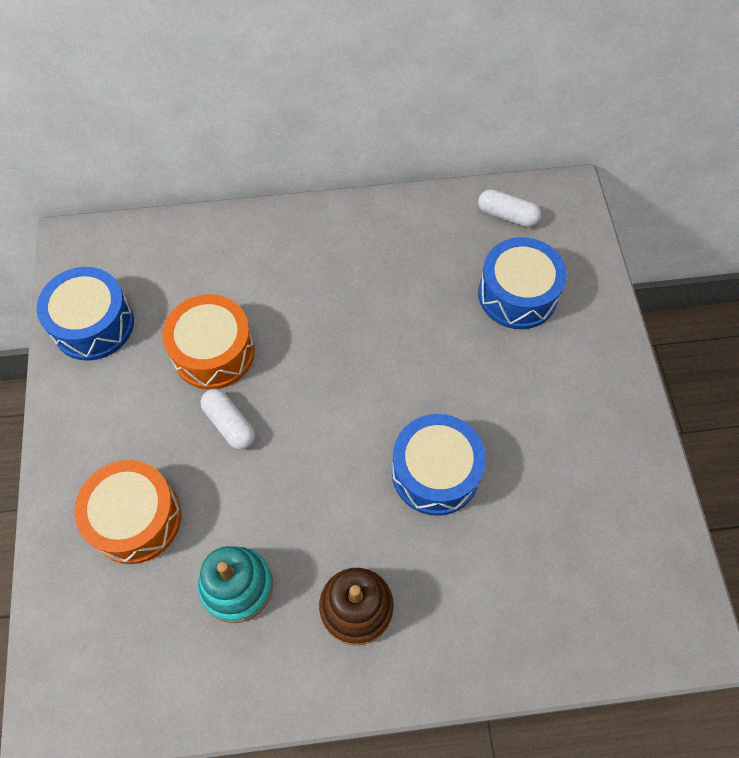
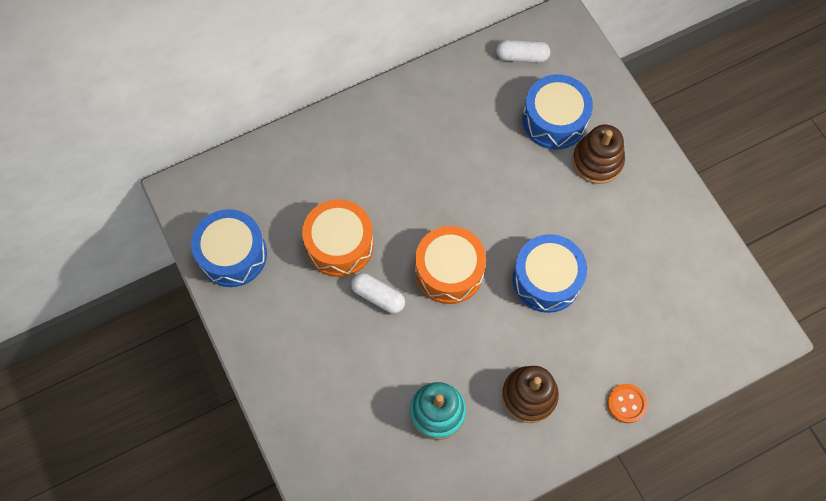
camera: 20 degrees left, 5 degrees up
(136, 518) = (340, 391): orange drum -> orange drum (449, 271)
(475, 664) = (626, 403): none -> orange button
(551, 356) = (597, 161): none -> brown stacking toy

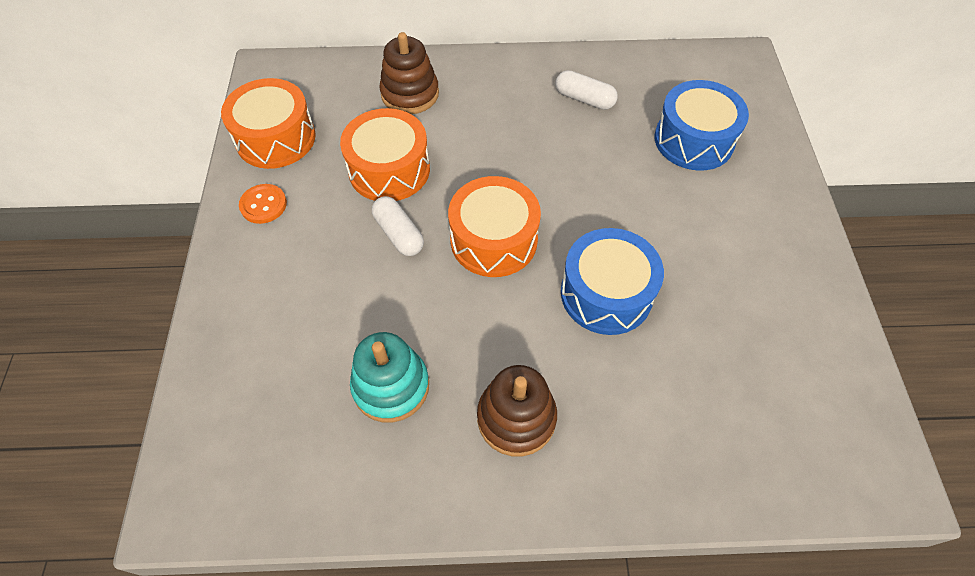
camera: 25 degrees right, 10 degrees down
(232, 254) = (275, 138): blue drum -> orange drum
(522, 56) = (684, 73): white capsule -> white capsule (584, 99)
(597, 161) = (728, 196): brown stacking toy -> brown stacking toy (410, 94)
(626, 403) = (644, 488): orange button -> orange button (263, 205)

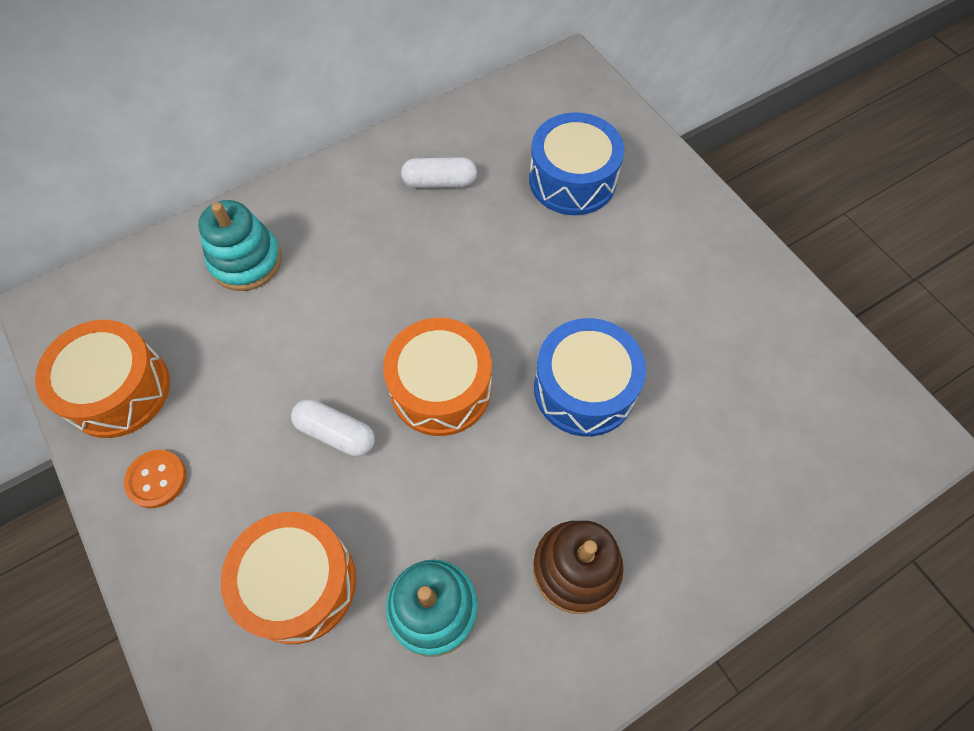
camera: 30 degrees left, 5 degrees up
(389, 169) = (278, 363): orange drum -> orange drum (298, 583)
(410, 94) = (246, 261): brown stacking toy -> turquoise stacking toy

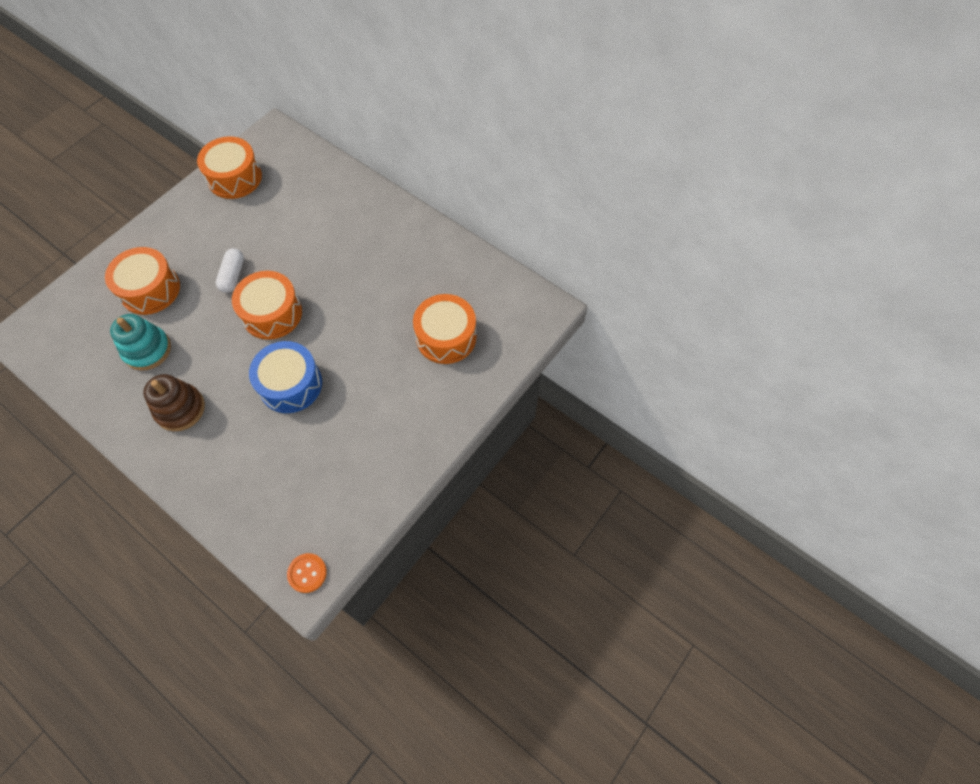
camera: 70 degrees right, 0 degrees up
(156, 479) = (191, 213): orange button -> orange button (307, 573)
(246, 261) = (327, 197): turquoise stacking toy -> none
(439, 182) = (416, 266): white capsule -> none
(572, 180) = (446, 337): blue drum -> orange drum

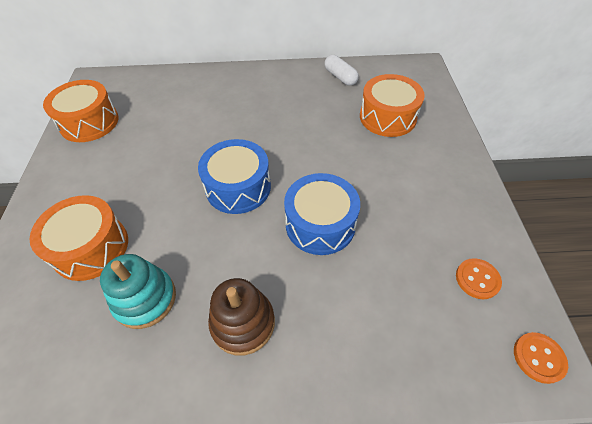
camera: 40 degrees left, 10 degrees down
(233, 275) = (168, 184): white capsule -> white capsule (340, 77)
(272, 313) = (238, 187): orange drum -> blue drum
(337, 503) = (477, 279): none -> orange button

